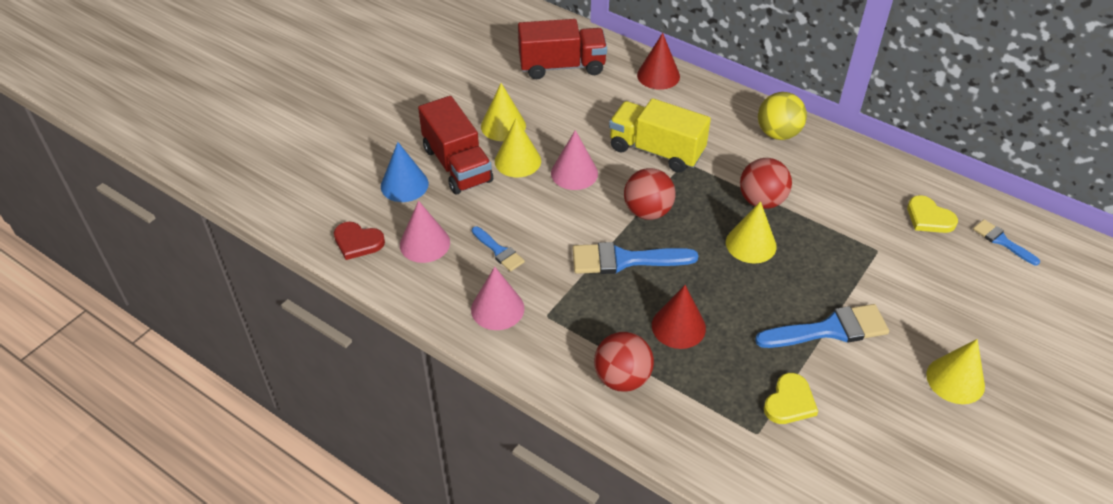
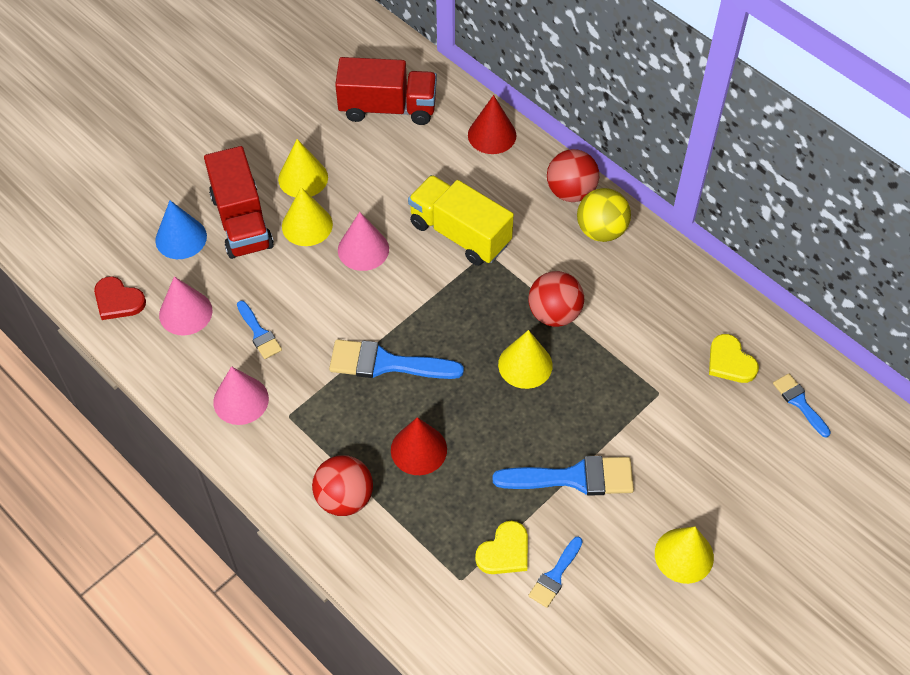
camera: 10 degrees right, 10 degrees up
(647, 211) = (427, 309): red ball -> red ball (571, 192)
(844, 416) = (555, 575): none -> blue brush

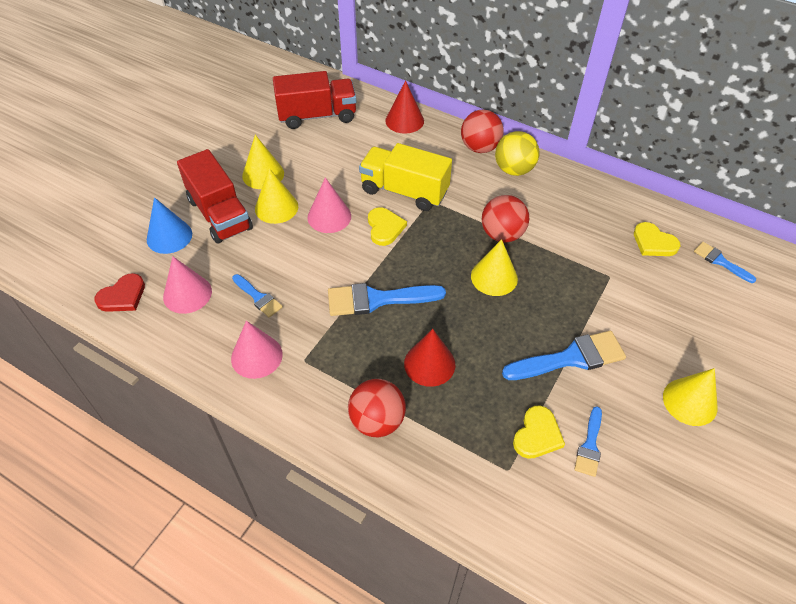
camera: 15 degrees left, 5 degrees down
(118, 300) = (122, 296): red heart -> red heart turned 60 degrees counterclockwise
(422, 277) = (384, 228): none -> yellow heart

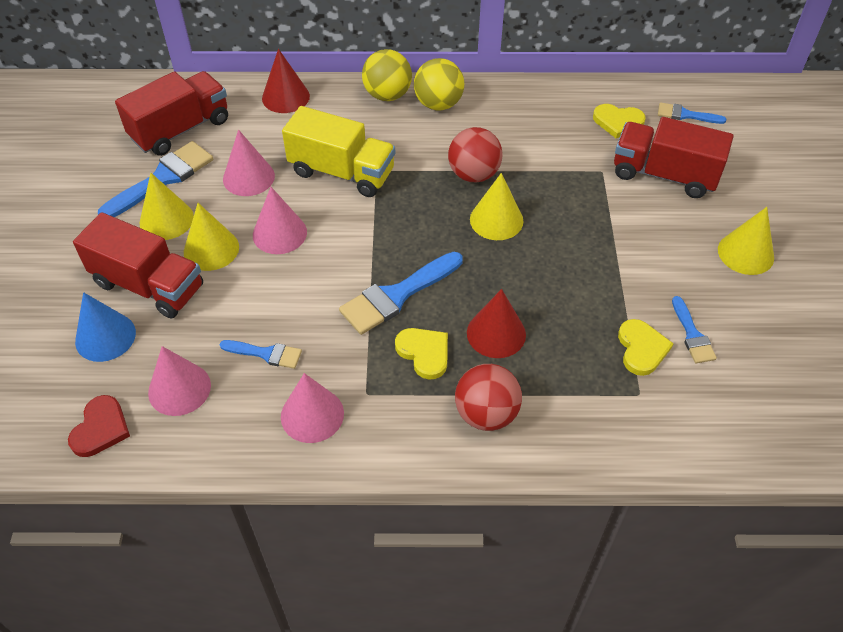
camera: 30 degrees left, 0 degrees up
(337, 168) = (248, 177): none -> pink cone
(384, 228) = (349, 219): yellow heart -> yellow heart (424, 353)
(404, 191) = (342, 172): yellow truck -> yellow truck turned 150 degrees counterclockwise
(480, 148) = (387, 95): red ball -> yellow ball
(571, 358) = (621, 263): blue brush -> blue brush (162, 179)
(663, 303) = (664, 175): none -> red truck

